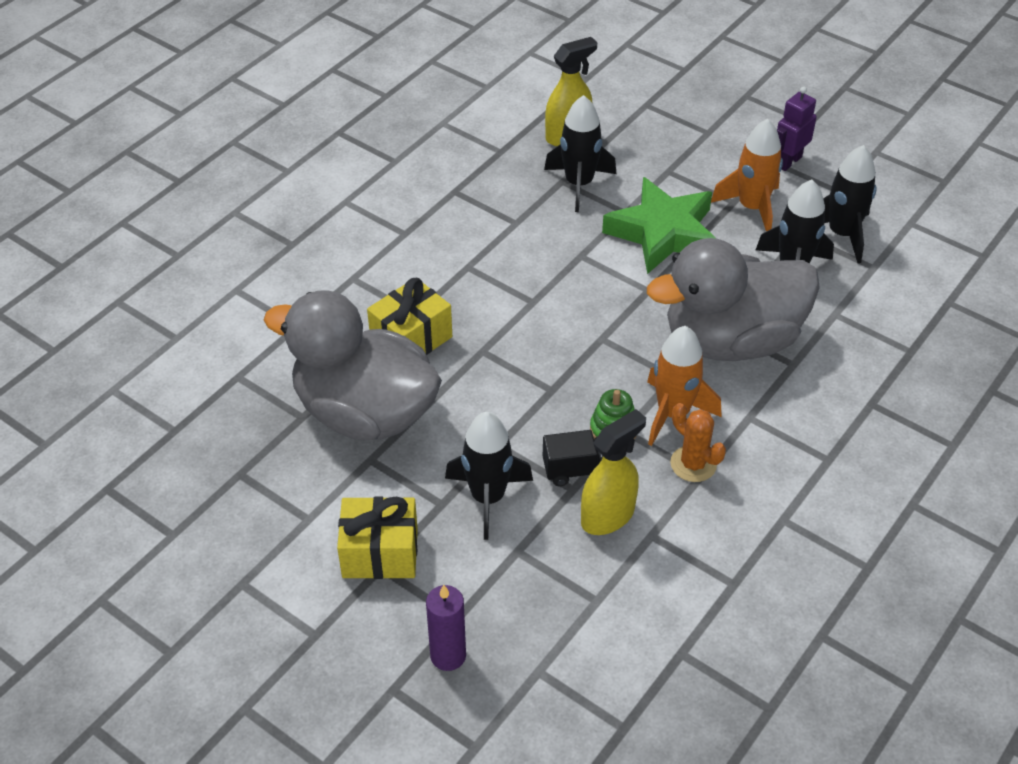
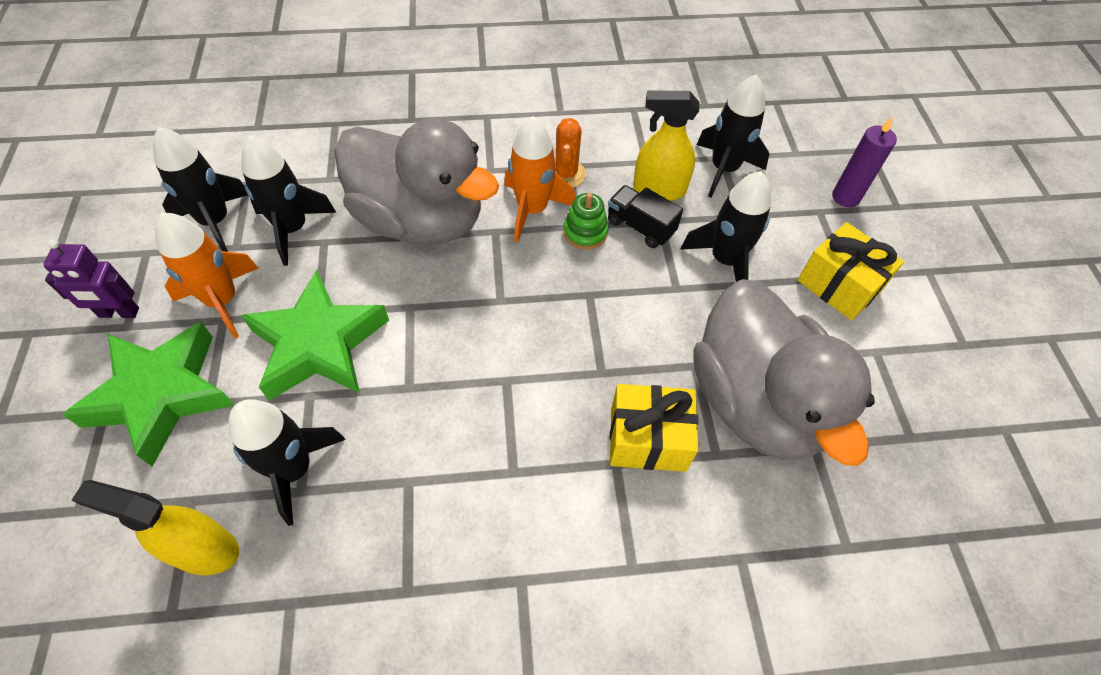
camera: 135 degrees left, 10 degrees up
(580, 587) = (724, 169): none -> black rocket
(696, 156) = (161, 394): none -> green star

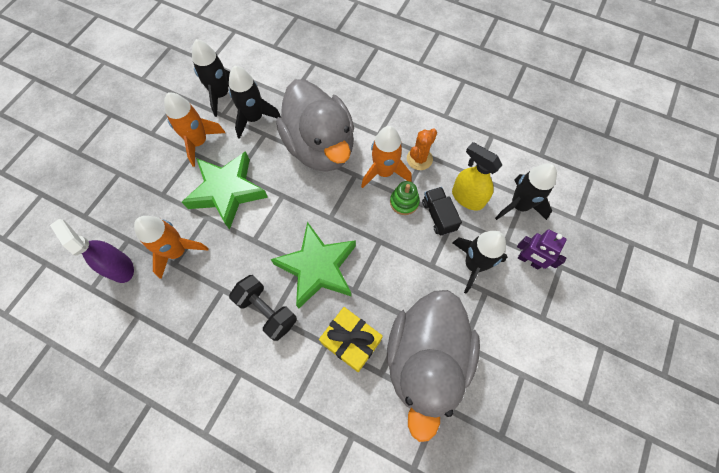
camera: 35 degrees right, 10 degrees up
(119, 313) = (152, 124): purple robot -> purple robot (529, 261)
(161, 394) = (145, 178): green star -> green star (317, 267)
(204, 549) = (120, 267): yellow spray bottle -> purple spray bottle
(294, 469) = (177, 251): black rocket -> orange rocket
(499, 470) = (267, 311): none -> black dumbbell
(839, 285) = (533, 320): yellow gift -> none
(845, 197) = (586, 266): purple candle -> none

